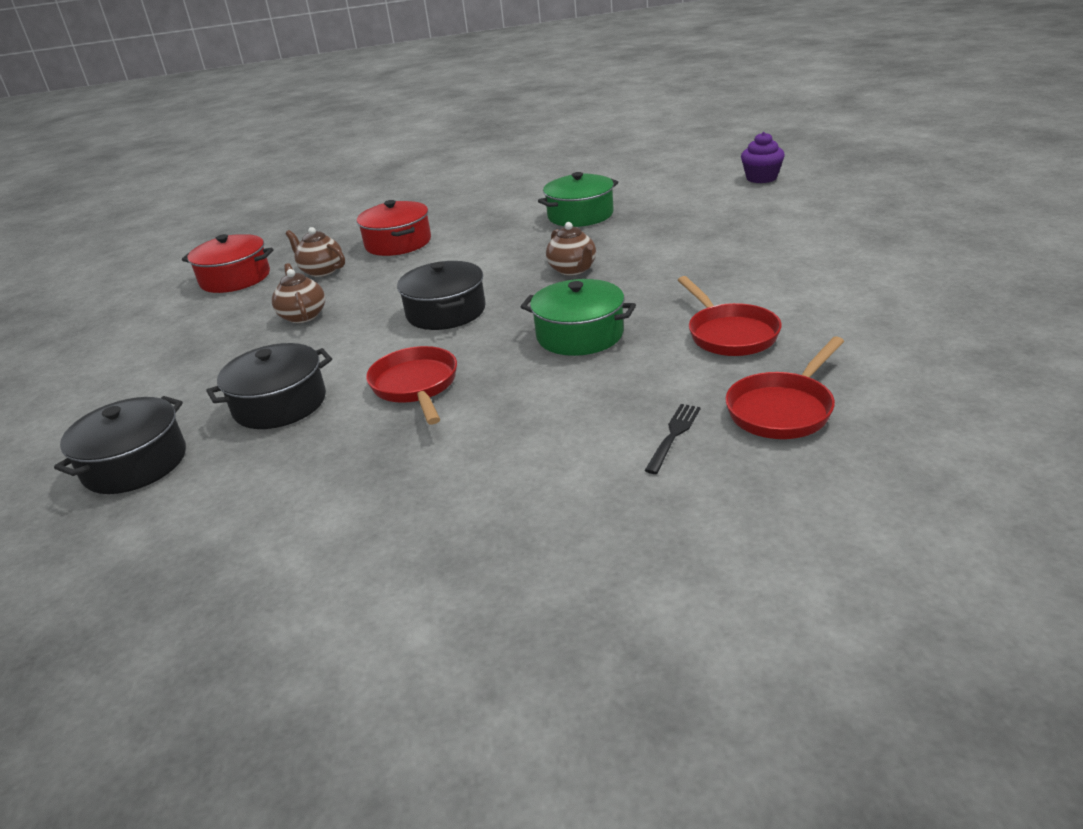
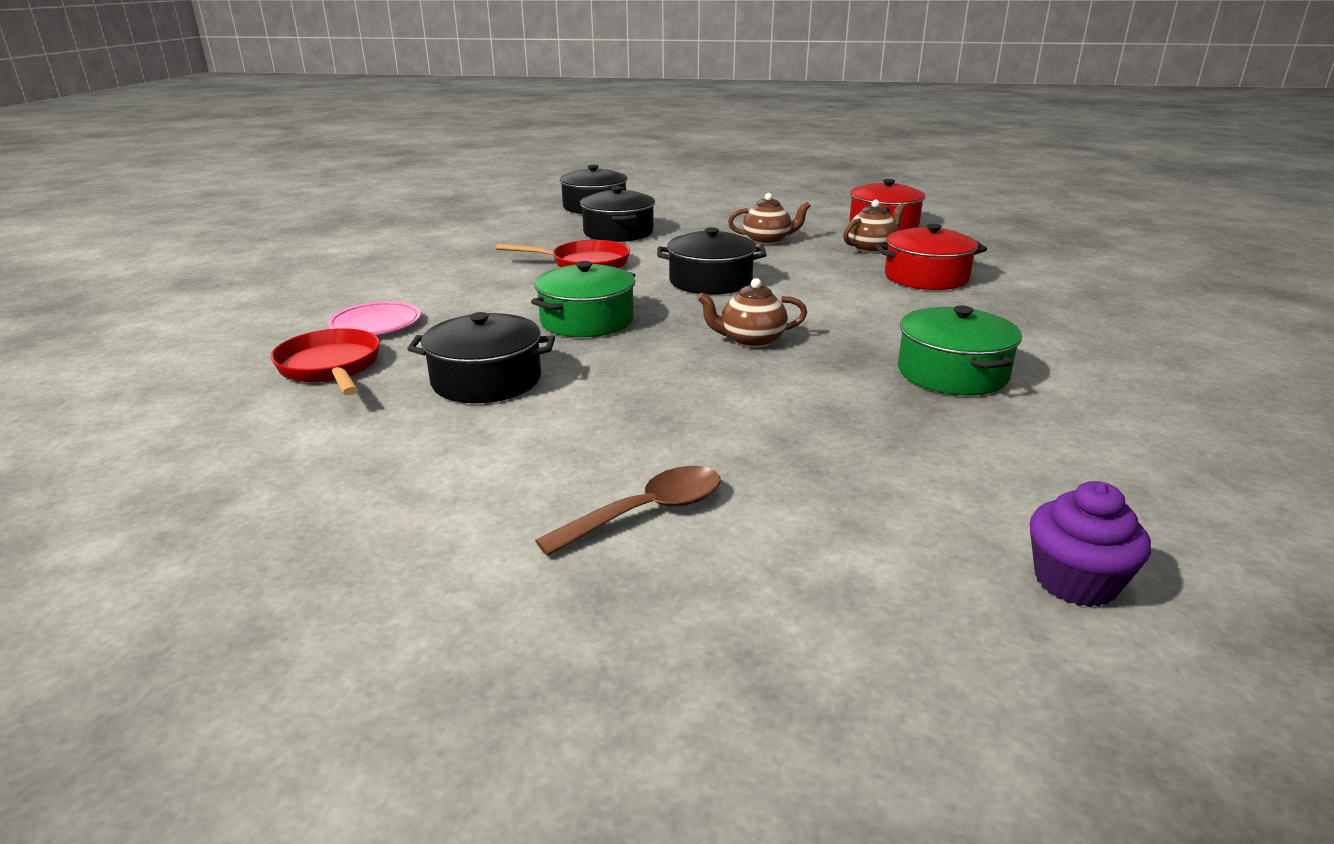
camera: 105 degrees right, 5 degrees down
(673, 435) = (375, 324): black fork -> pink plate
(729, 334) = (486, 380): red pan -> black pot
(817, 245) = (647, 512): none -> brown spoon

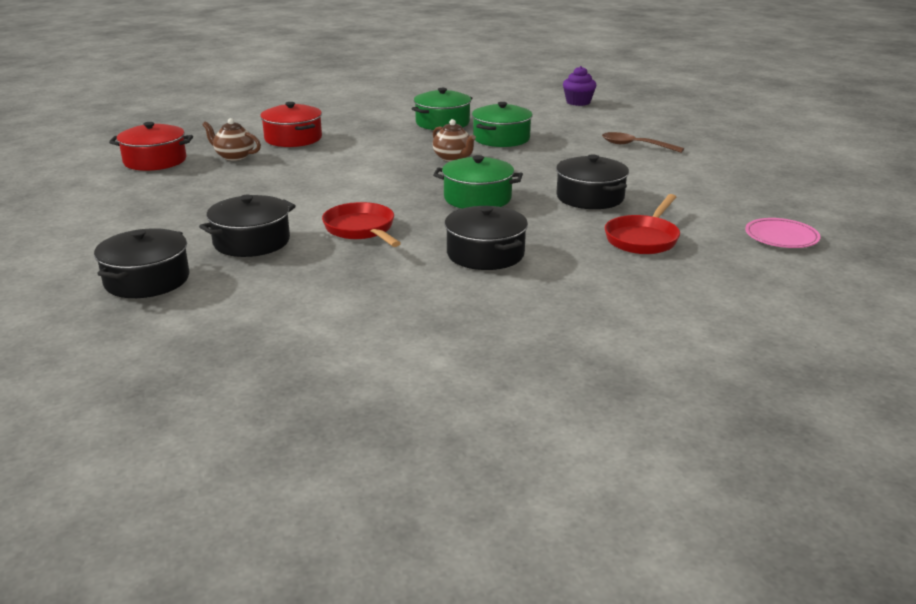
camera: 120 degrees left, 0 degrees up
(375, 324) = (572, 254): pink plate -> pink plate (781, 237)
(710, 281) = (361, 184): black pot -> black pot (485, 254)
(767, 241) = (236, 186): brown teapot -> none
(818, 396) = (501, 138): none -> green pot

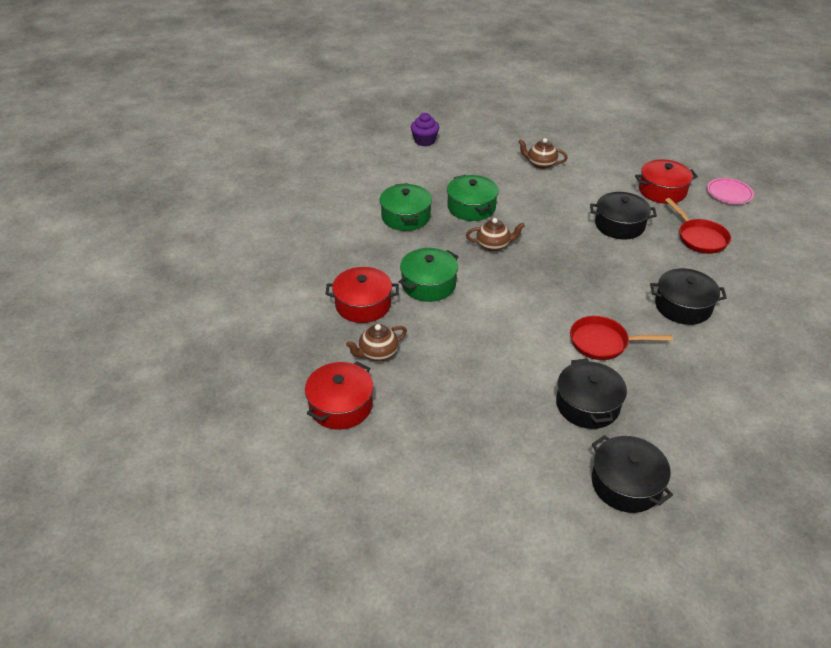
camera: 55 degrees left, 15 degrees up
(477, 198) = (584, 269): green pot -> green pot (428, 284)
(635, 146) = (541, 164): brown spoon -> brown teapot
(705, 203) = (662, 191): none -> red pot

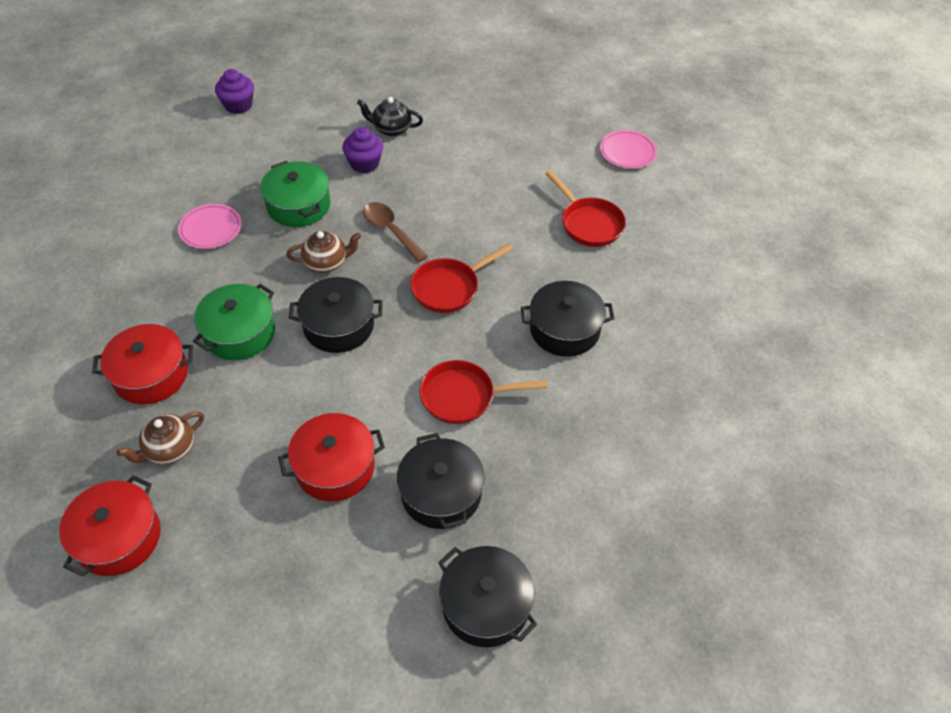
camera: 10 degrees left, 10 degrees up
(405, 217) = (211, 229): green pot -> pink plate
(521, 185) = (364, 163): none -> purple cupcake
(541, 164) = (391, 129): brown teapot -> black teapot
(542, 229) = (390, 230): none -> brown spoon
(589, 270) = (449, 287): none -> red pan
(619, 225) = (489, 214): black pot -> black pot (338, 326)
(662, 191) = (545, 156): red pot -> red pot (335, 467)

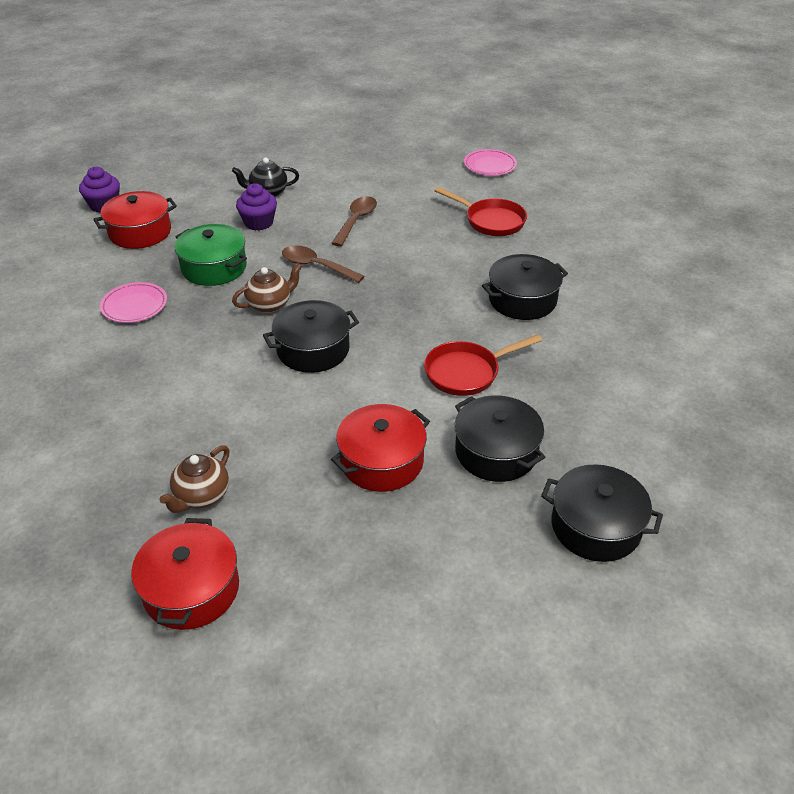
camera: 20 degrees left, 10 degrees down
(151, 375) = (142, 439): red pot -> red pot (140, 232)
(239, 333) = (216, 380): green pot -> none
(449, 287) = (399, 295): red pan -> none
(456, 186) = (356, 221): none -> brown spoon

